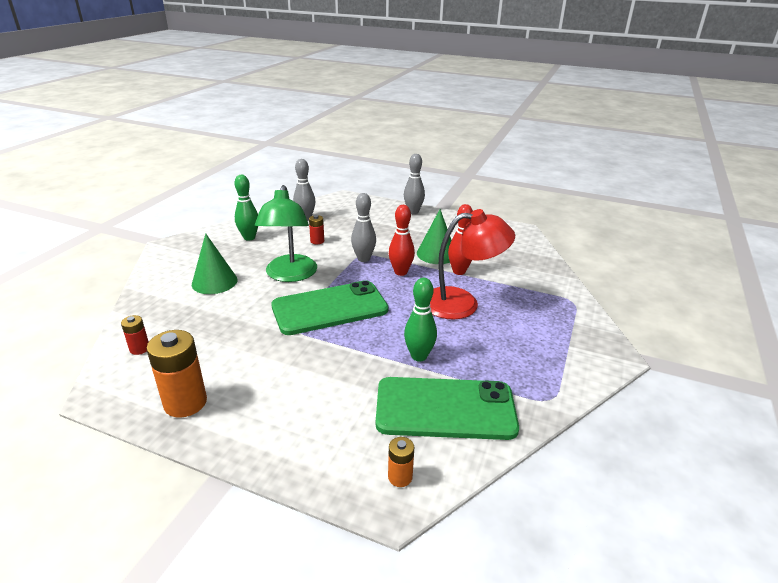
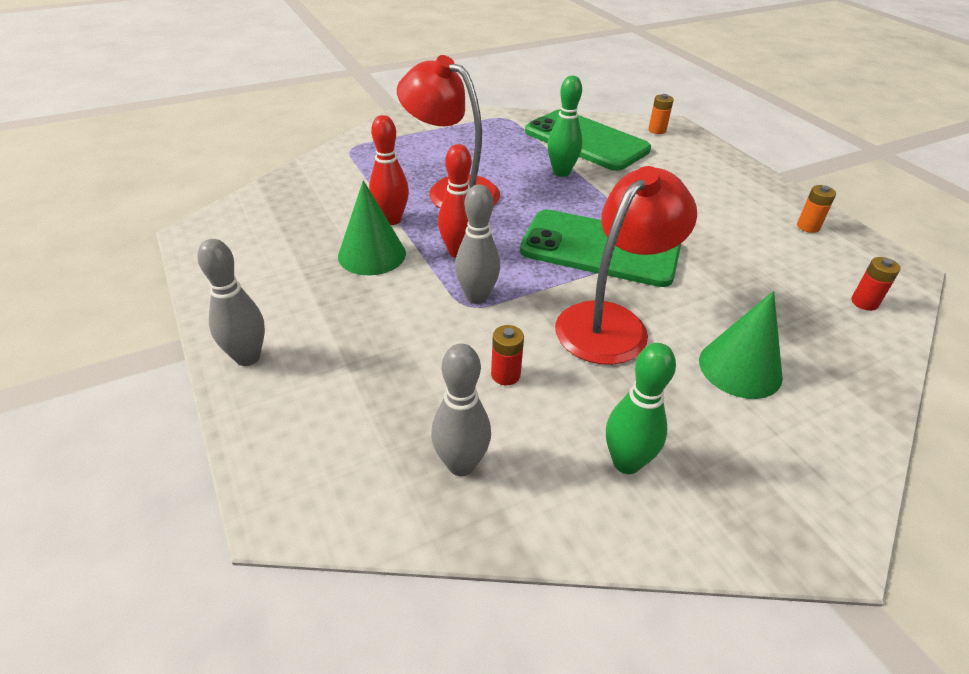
camera: 140 degrees left, 10 degrees up
(185, 403) = (808, 227): orange battery -> orange battery, size x0.52
(290, 275) = (612, 322): green lamp -> red lamp

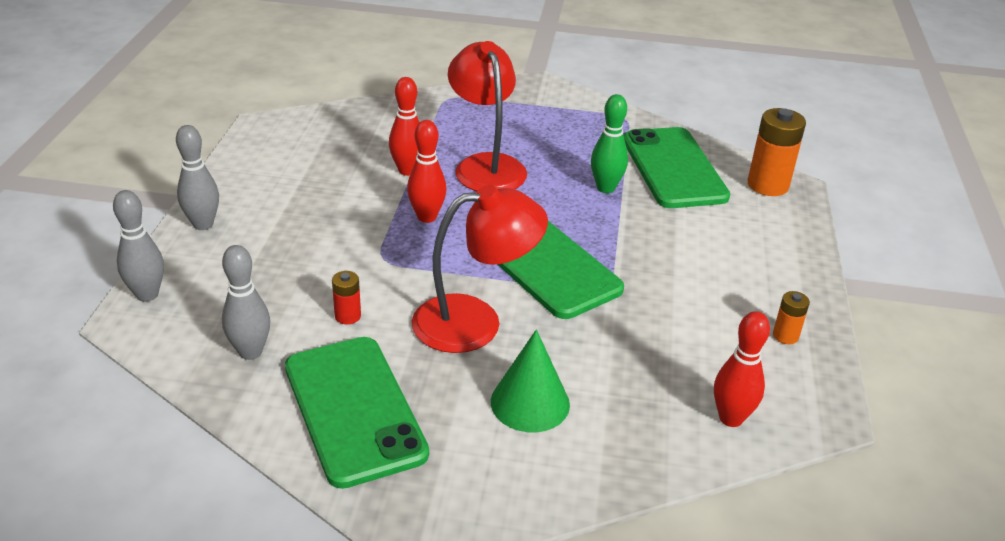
camera: 35 degrees right, 5 degrees down
(372, 254) = (360, 191): green cone -> none
(477, 297) = (397, 255): grey bowling pin -> grey bowling pin (147, 294)
(626, 462) = (354, 410): green bowling pin -> green phone
(657, 130) = (767, 185): orange battery -> orange battery, size x1.94
(864, 302) = (731, 418): red battery -> red bowling pin

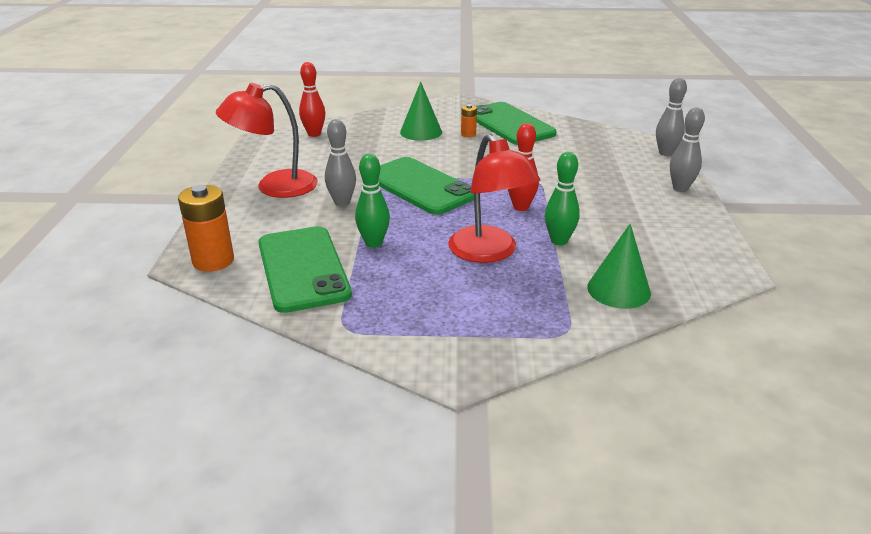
camera: 175 degrees right, 5 degrees down
(250, 352) = (579, 137): grey bowling pin -> grey bowling pin (342, 202)
(348, 316) = (538, 153): red battery -> none
(383, 121) = (618, 290): none -> green cone
(407, 170) = (559, 241): red bowling pin -> green bowling pin
(475, 321) = (460, 157): red lamp -> red lamp (274, 187)
(785, 336) = (264, 165): orange battery -> orange battery (468, 134)

